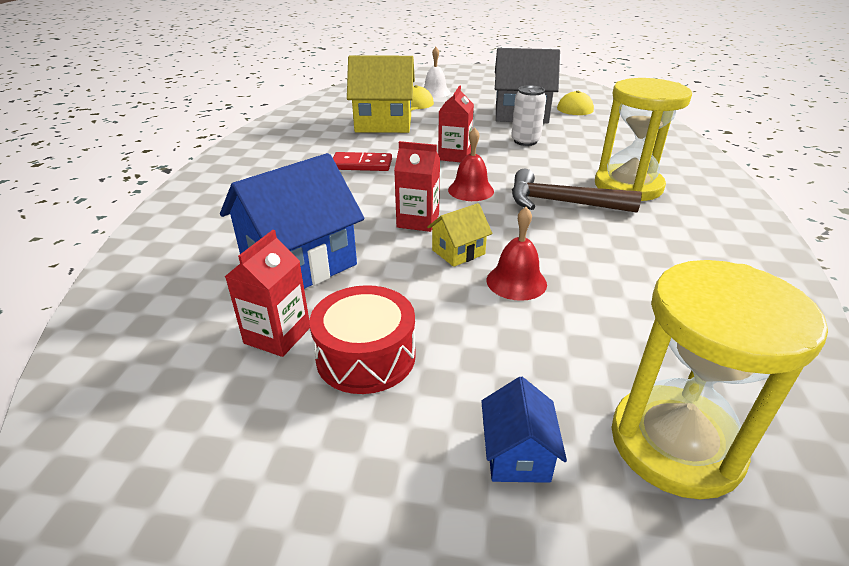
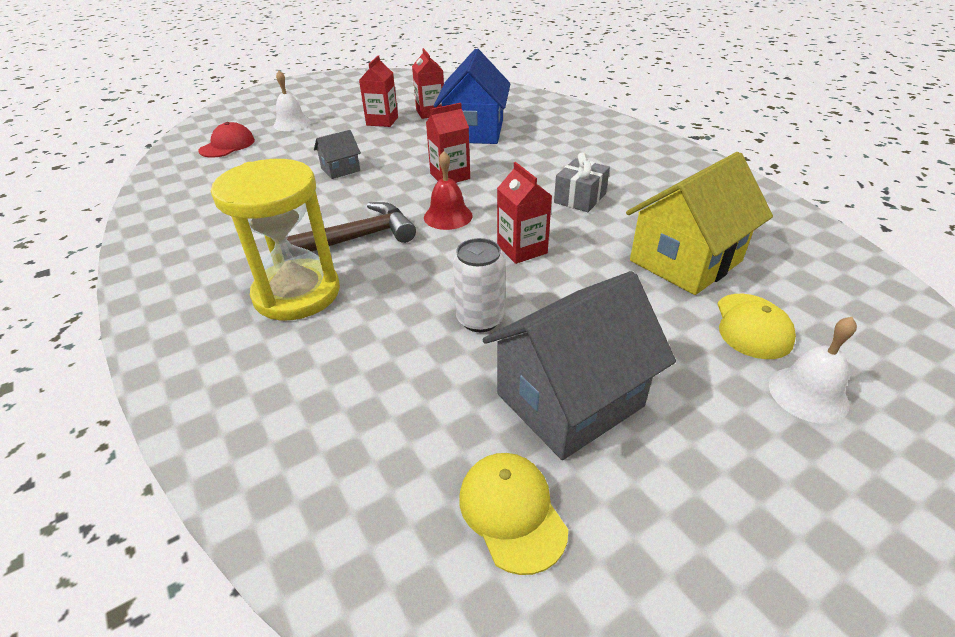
camera: 140 degrees right, 5 degrees up
(361, 165) = (580, 198): red domino -> grey gift
(366, 356) = (382, 121): red drum -> red carton
(458, 252) = (395, 170): yellow house -> none
(516, 282) = (340, 170): red bell -> grey house
(517, 454) = (292, 123): blue house -> white bell
(675, 444) = (227, 145): yellow hourglass -> red cap

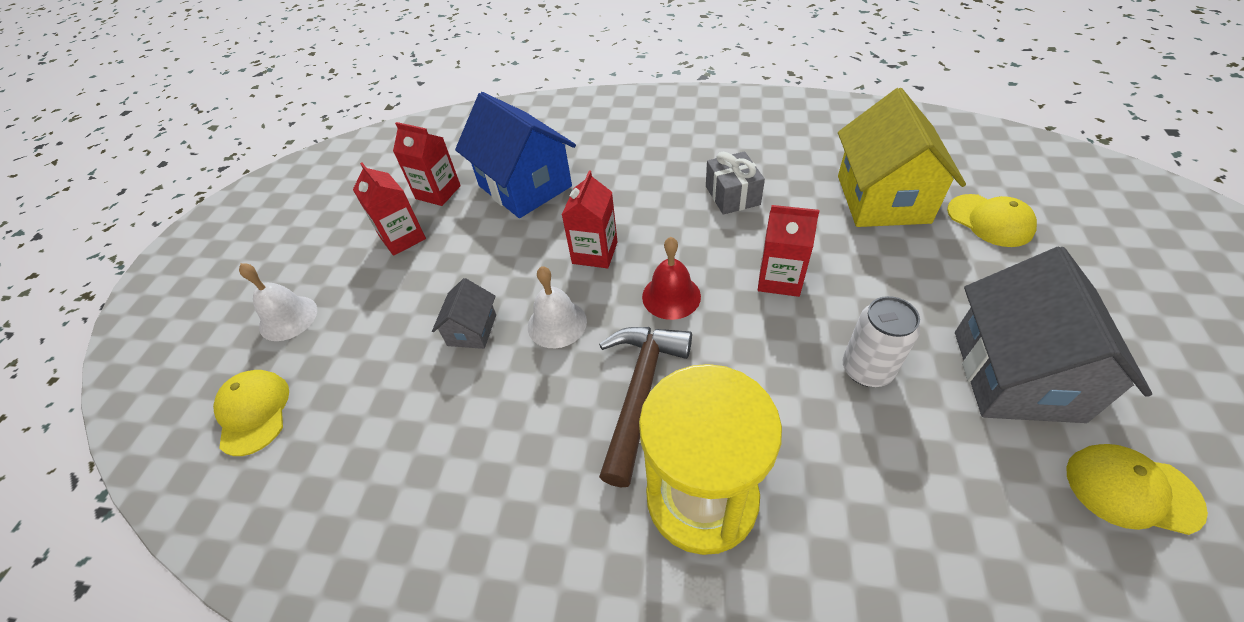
camera: 45 degrees left, 10 degrees up
(227, 145) = (254, 412): red cap -> yellow cap
(808, 394) = (1080, 246): white bell -> white bell (557, 323)

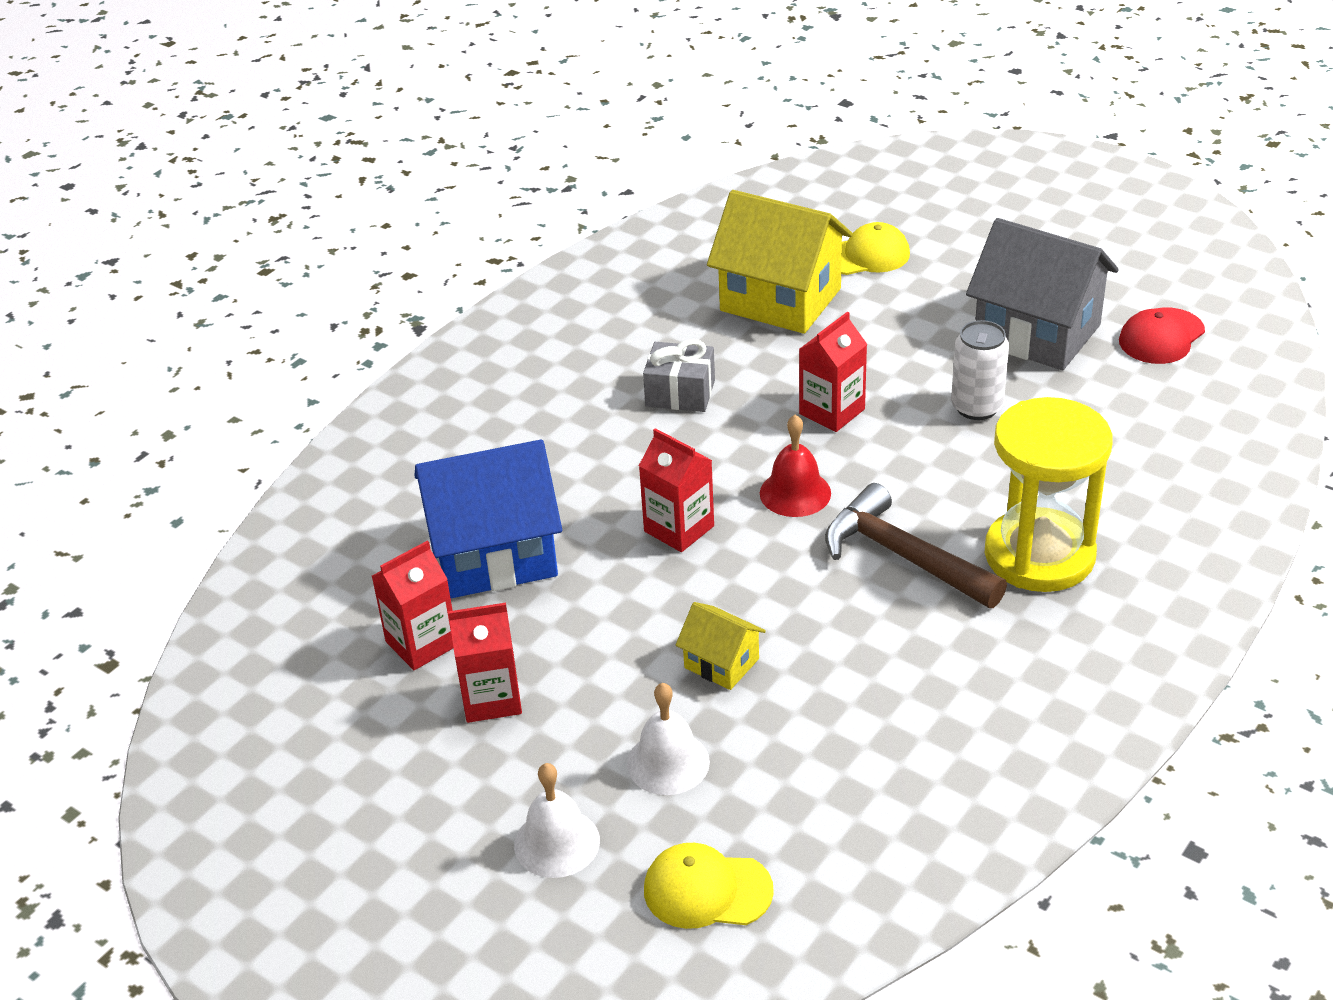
camera: 65 degrees left, 10 degrees down
(472, 330) = (721, 663): grey house -> yellow house
(557, 323) = (766, 590): white bell -> white bell (668, 762)
(1131, 490) = (1161, 336): yellow cap -> red cap

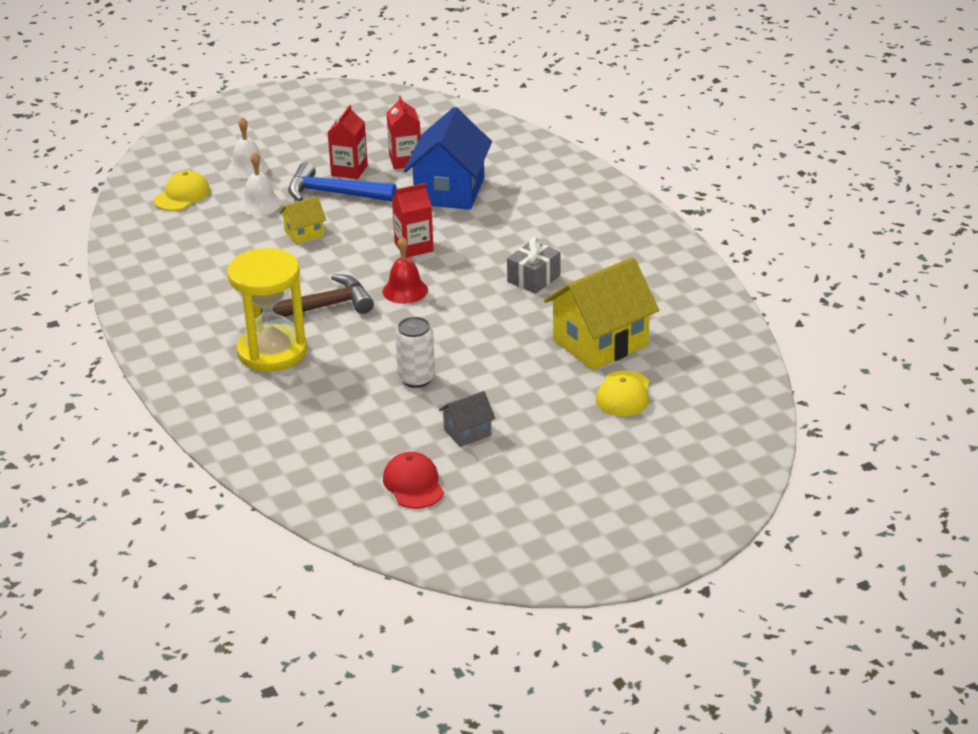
camera: 115 degrees right, 5 degrees down
(578, 683) = (334, 193): none -> blue hammer
(832, 411) = (464, 325): red carton -> none
(1037, 333) = (467, 432): grey house -> grey house, size x0.48

